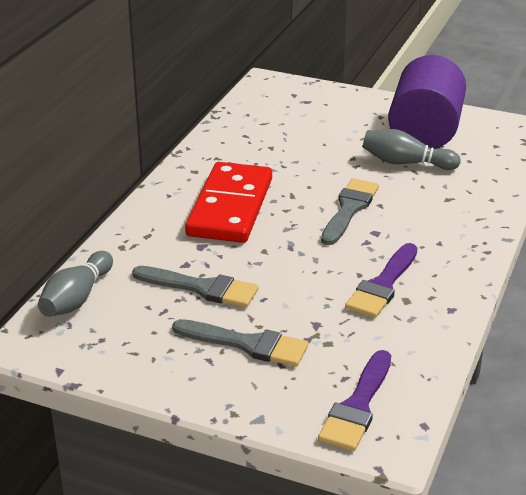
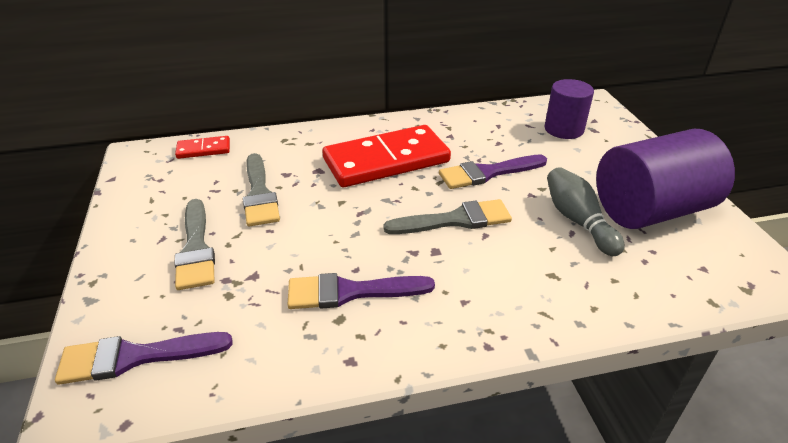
camera: 55 degrees right, 5 degrees up
(77, 298) = (203, 149): grey bowling pin -> red domino
(289, 112) = (564, 129): none -> purple cylinder
(307, 170) = (487, 173): none -> purple brush

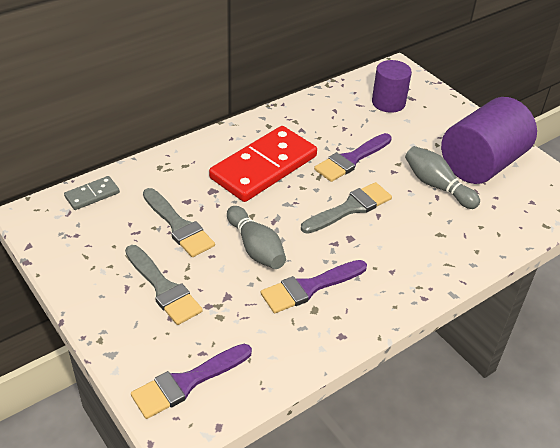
camera: 25 degrees left, 5 degrees up
(203, 149) = (92, 195): red domino -> grey domino
(321, 234) = (256, 248): none -> grey bowling pin

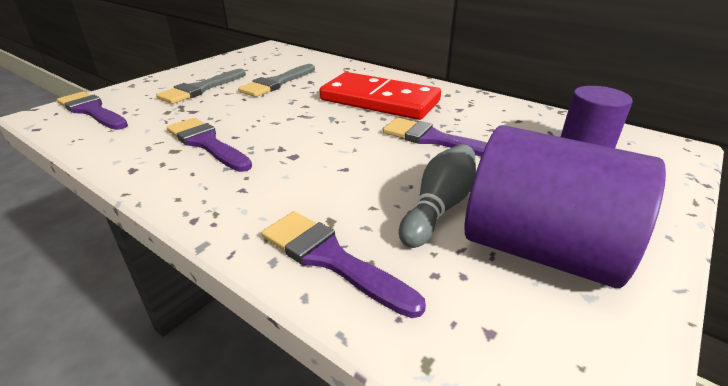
camera: 75 degrees right, 10 degrees down
(92, 195) = (299, 56): grey domino -> none
(256, 248) = (259, 113): grey bowling pin -> none
(350, 208) = (345, 149): grey brush -> none
(475, 241) = (331, 259): none -> purple brush

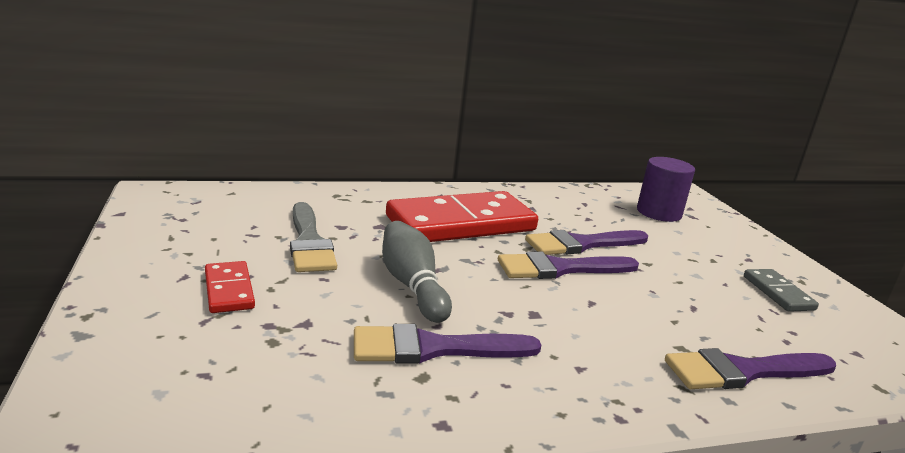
camera: 55 degrees left, 10 degrees down
(92, 111) = (142, 403): purple brush -> purple brush (560, 269)
(201, 89) = (229, 290): grey brush -> red domino
(439, 207) = (697, 297): grey bowling pin -> grey bowling pin (412, 285)
(541, 249) = (778, 293): purple cylinder -> grey domino

